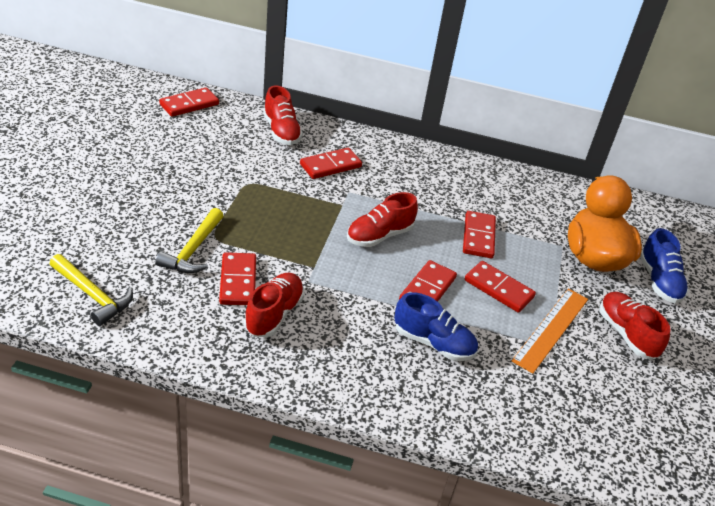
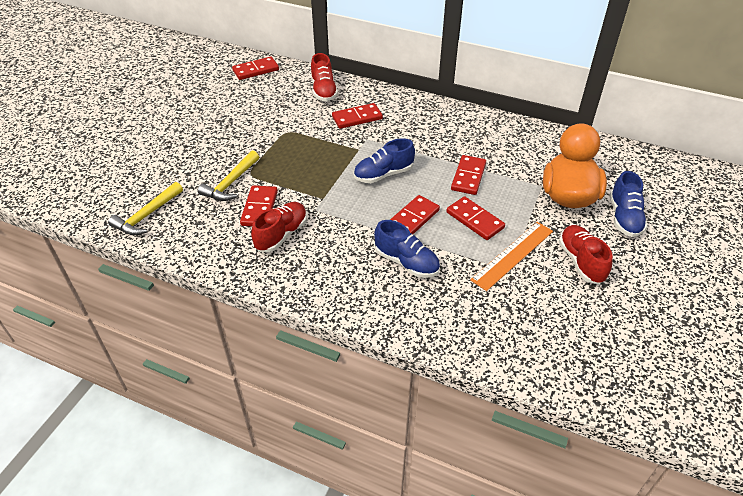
camera: 15 degrees right, 5 degrees up
(92, 295) = (147, 215): yellow hammer -> yellow hammer turned 75 degrees clockwise
(379, 236) = (383, 174): red shoe -> blue shoe

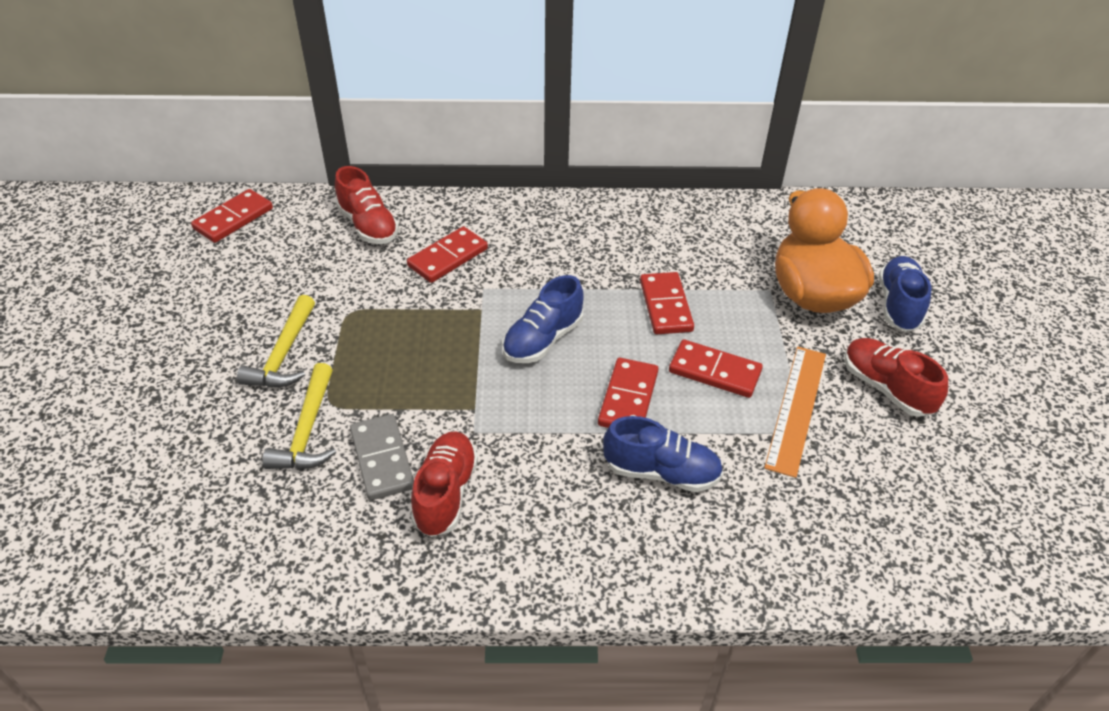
camera: 25 degrees left, 0 degrees up
(147, 215) = (191, 539): yellow hammer -> yellow hammer (284, 354)
(259, 208) = (382, 459): red domino -> grey domino
(624, 218) = (898, 305): blue shoe -> blue shoe turned 150 degrees counterclockwise

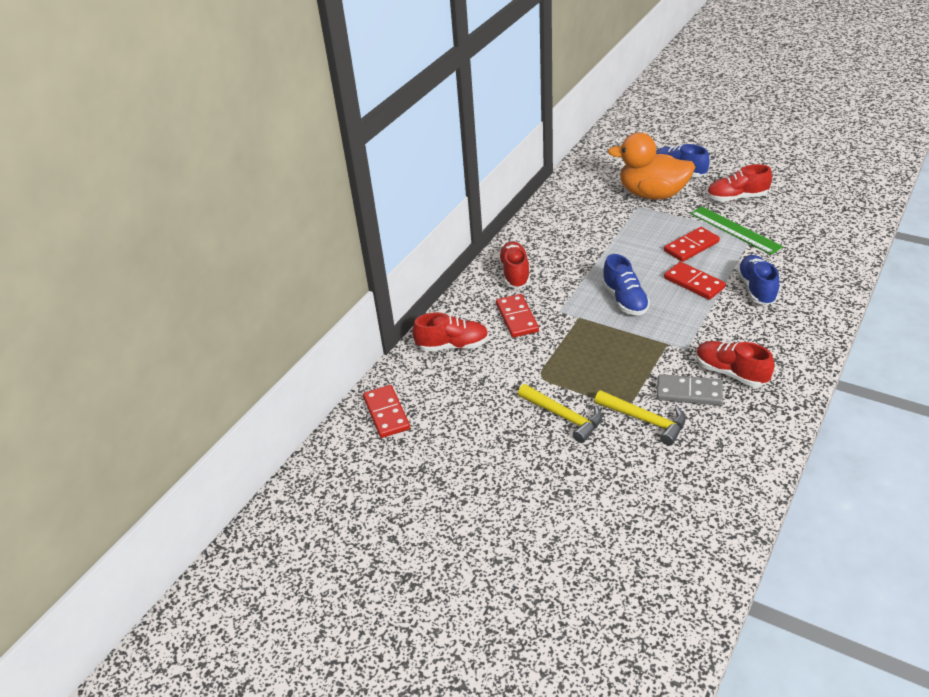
camera: 55 degrees left, 5 degrees down
(533, 228) = (515, 274): none -> red shoe
(661, 472) = (756, 289): blue shoe -> blue shoe turned 45 degrees counterclockwise
(666, 306) = (626, 246): red domino -> none
(796, 408) = (735, 230): orange ruler -> green ruler

